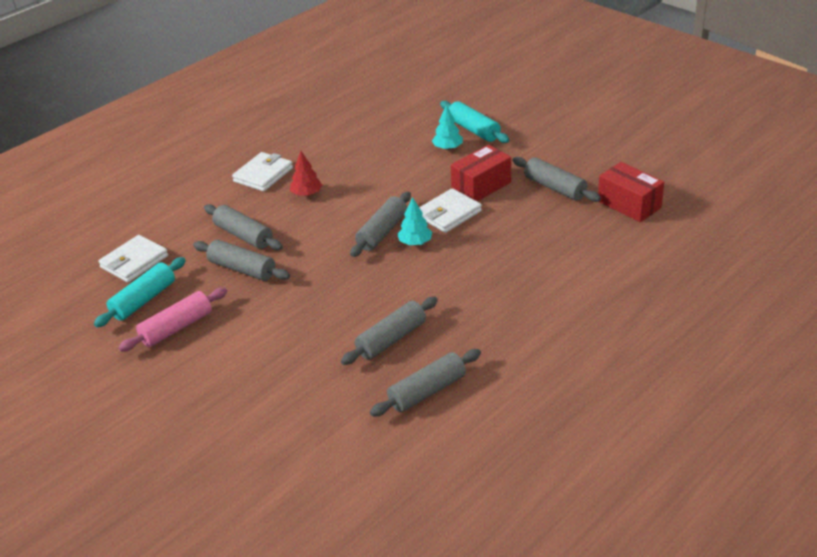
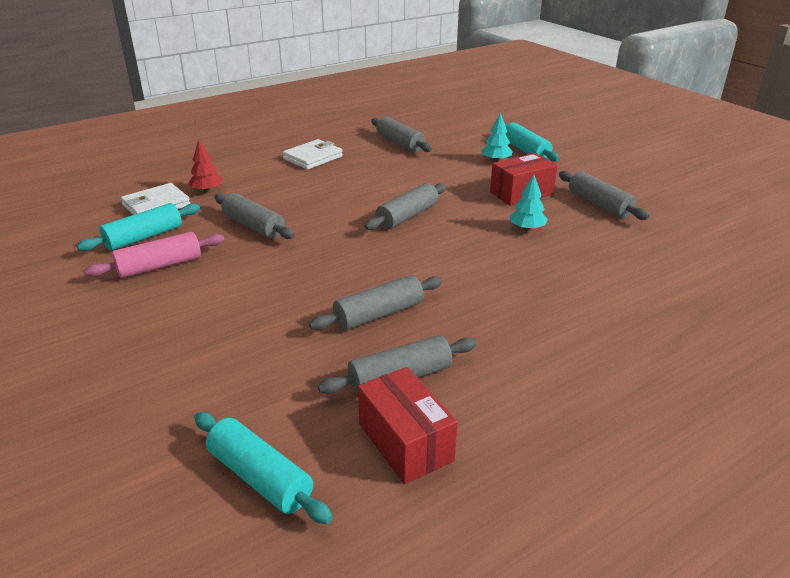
camera: 10 degrees right, 5 degrees down
(243, 236) = (270, 200): grey rolling pin -> grey rolling pin (400, 143)
(306, 194) = (346, 177): red tree -> red tree (207, 190)
(351, 487) = (260, 477): none -> turquoise rolling pin
(415, 242) = (438, 229): turquoise tree -> turquoise tree (527, 228)
(448, 214) = (481, 211): white wallet -> none
(629, 204) = (680, 229): red box -> red box (405, 442)

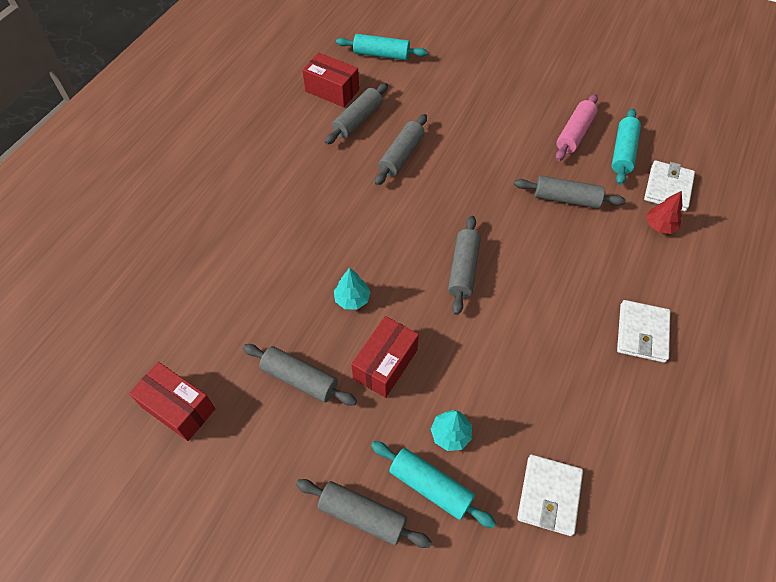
camera: 150 degrees right, 25 degrees up
(400, 143) = (588, 423): grey rolling pin -> grey rolling pin (362, 515)
(454, 133) = (549, 496): none -> white wallet
(714, 218) = (178, 408): none -> red box

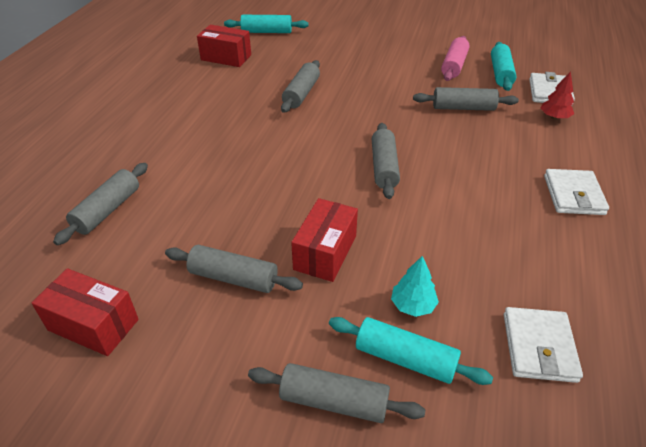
camera: 10 degrees left, 15 degrees down
(352, 299) = (277, 203): turquoise tree -> none
(357, 120) = (254, 74): grey rolling pin -> grey rolling pin (107, 210)

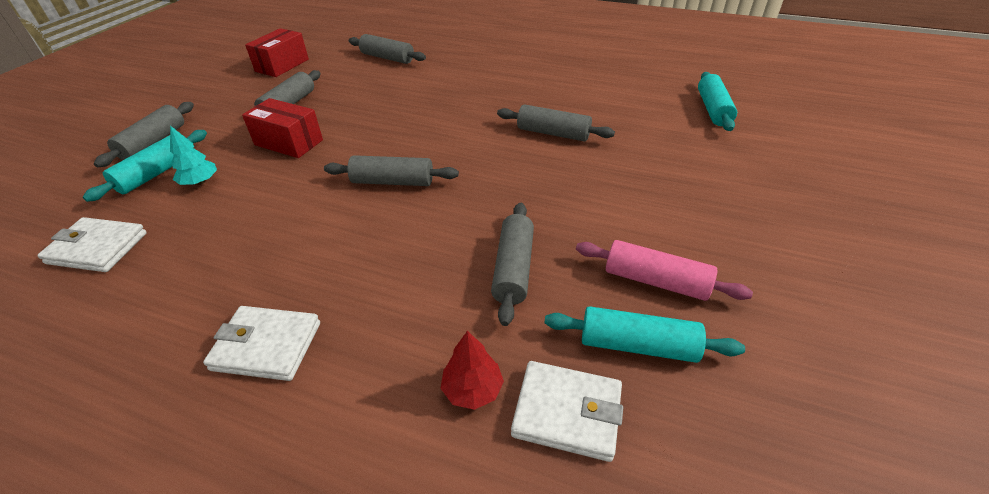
camera: 95 degrees right, 0 degrees up
(226, 57) = (633, 87): red box -> none

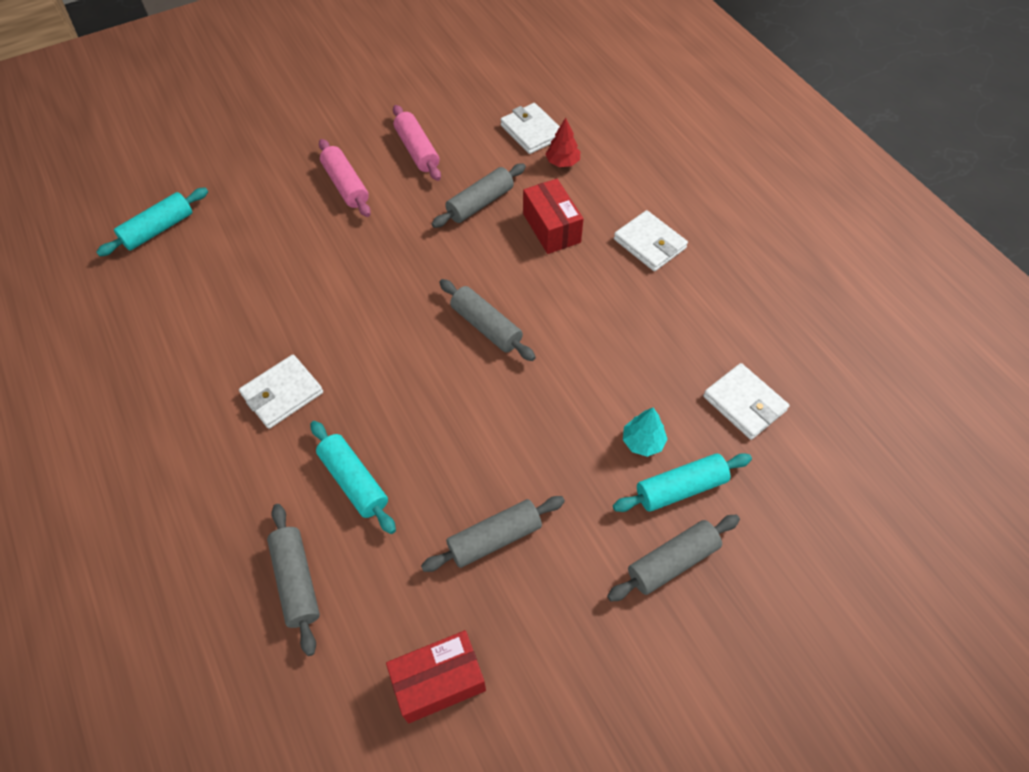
camera: 140 degrees left, 15 degrees up
(288, 142) = (535, 452): red box -> red box (551, 228)
(490, 93) = (282, 394): none -> white wallet
(553, 133) = (309, 294): grey rolling pin -> none
(637, 345) = (469, 133): turquoise rolling pin -> turquoise rolling pin (354, 481)
(656, 206) = (346, 185): none -> pink rolling pin

